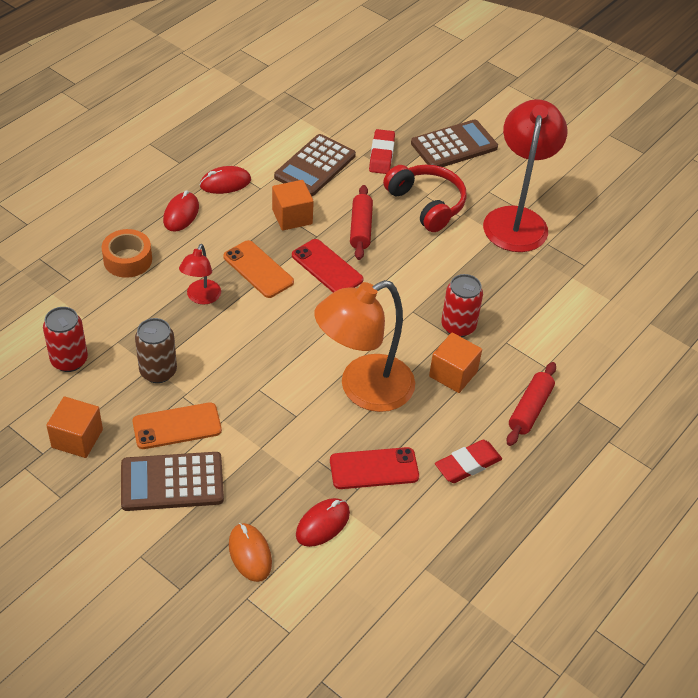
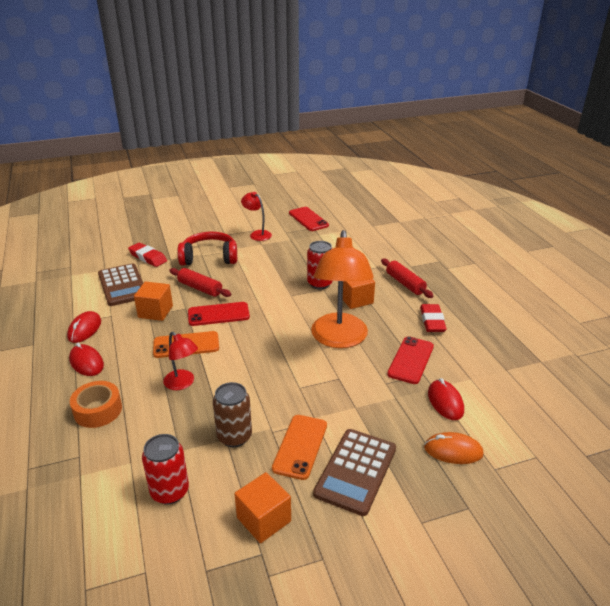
camera: 55 degrees left, 15 degrees down
(454, 146) = (174, 231): brown calculator -> none
(517, 219) = (257, 234): red lamp -> red lamp, size x0.49
(601, 250) = (308, 219): none -> red phone

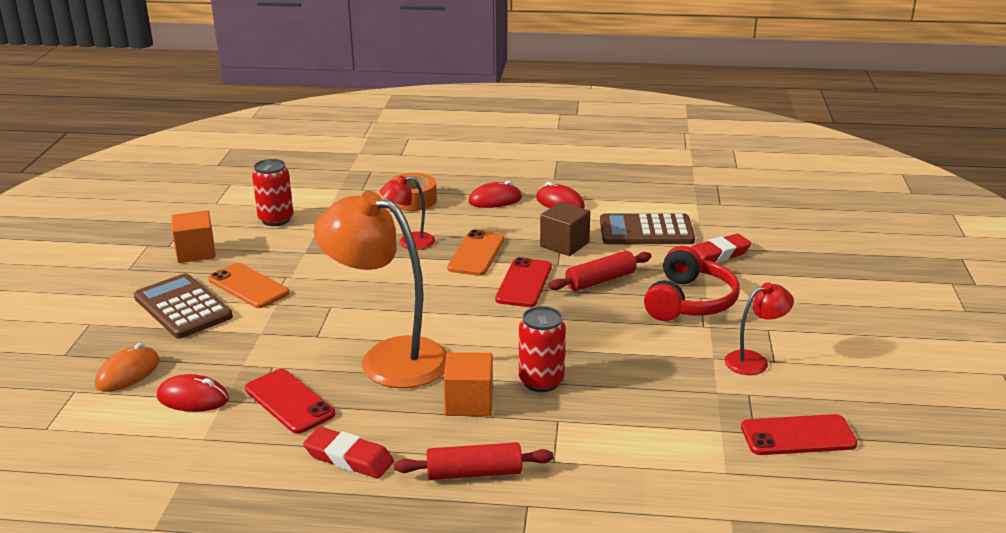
camera: 115 degrees right, 5 degrees down
(155, 312) = (564, 244): orange cube -> brown cube
(234, 436) = (302, 256): brown can -> none

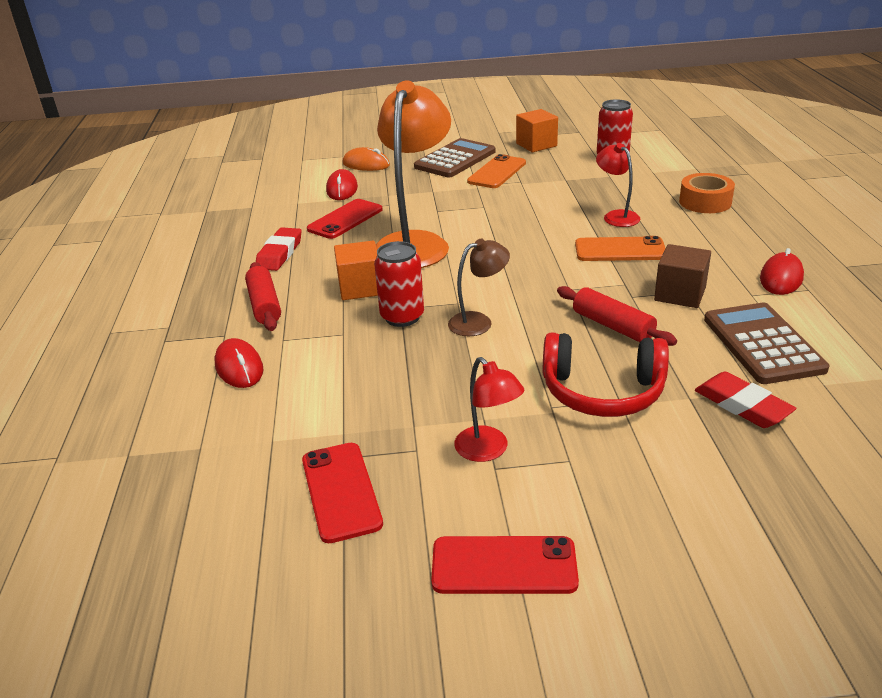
camera: 80 degrees right, 5 degrees up
(495, 200) = (748, 241): red mouse -> red mouse (239, 367)
(524, 283) = (577, 283): red phone -> red phone (504, 566)
(568, 341) = (478, 322): none -> brown lamp

